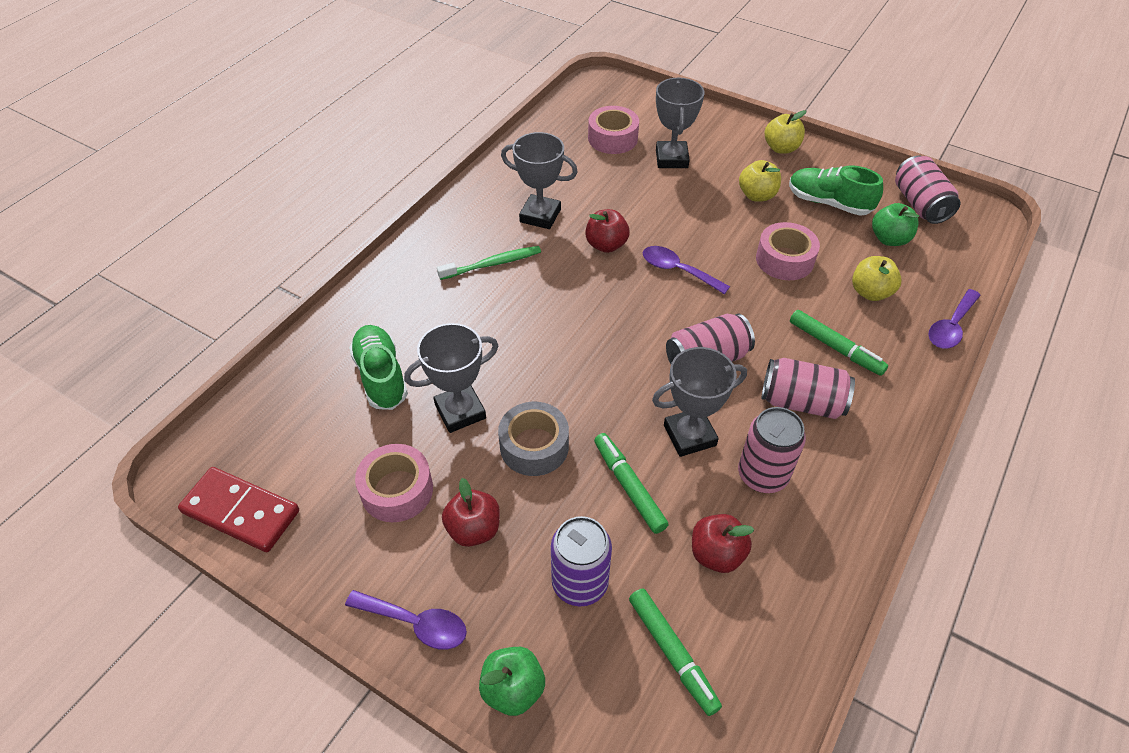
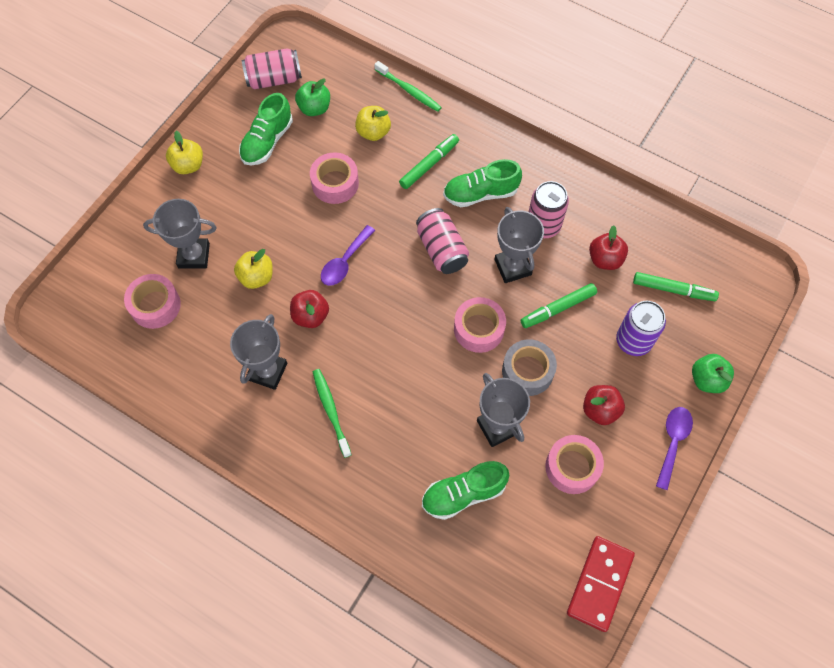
camera: 90 degrees left, 15 degrees up
(594, 395) = (479, 329): none -> pink tape
(672, 653) = (673, 290): green marker -> green marker turned 45 degrees clockwise
(757, 195) = (253, 193): yellow apple -> yellow apple (256, 277)
(801, 402) = (480, 193): pink can -> green shoe
(951, 326) = (409, 90): purple spoon -> green toothbrush

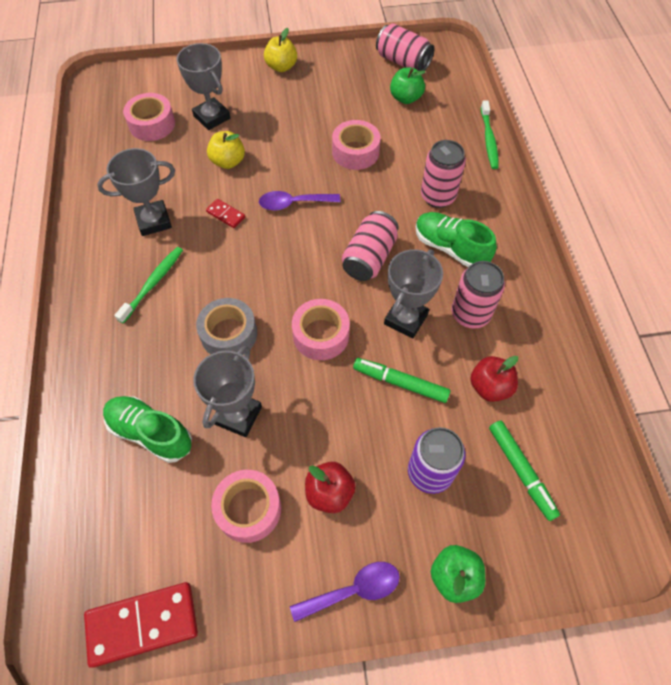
camera: 50 degrees right, 5 degrees down
(267, 141) = (347, 92): green shoe -> none
(310, 316) = (225, 214): red apple -> red domino
(373, 132) = (426, 144): yellow apple -> none
(429, 165) = (438, 196): green marker -> pink can
(527, 371) = (314, 402): grey tape -> grey tape (229, 334)

